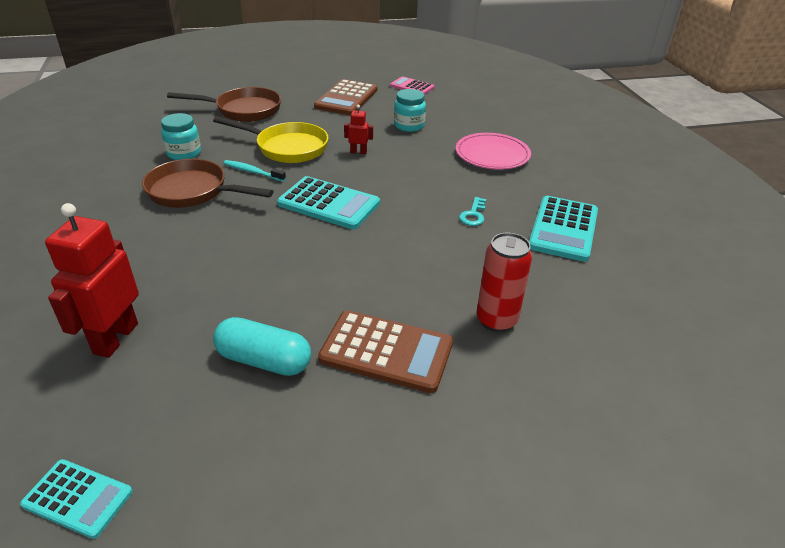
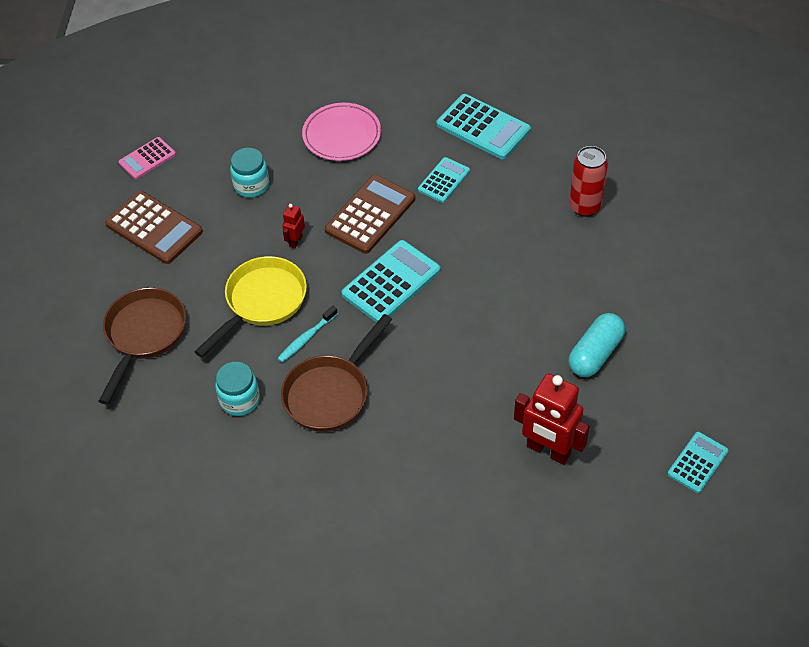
camera: 70 degrees left, 15 degrees up
(386, 351) = (602, 279): brown calculator -> brown calculator (370, 215)
(473, 215) = (444, 180): turquoise key -> turquoise calculator

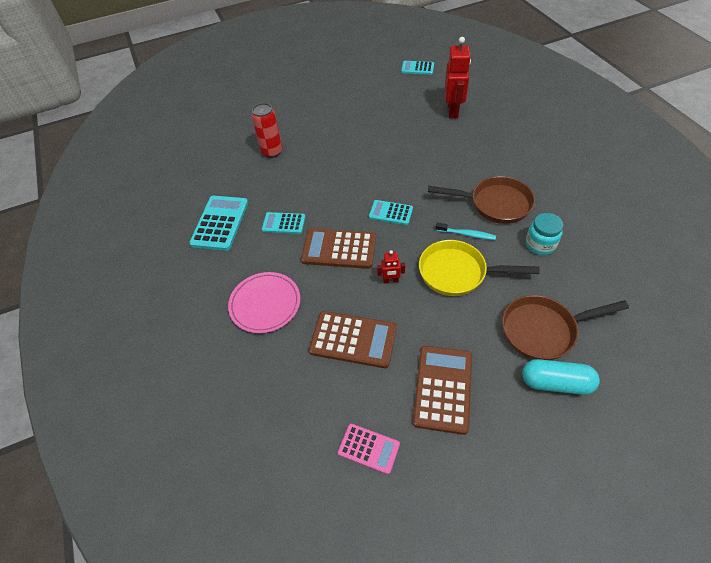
camera: 115 degrees left, 0 degrees up
(251, 185) = (353, 339): turquoise jar -> brown calculator
(391, 282) = (390, 213): turquoise calculator -> turquoise calculator, size x0.60
(595, 354) = (379, 115): turquoise capsule -> turquoise capsule (556, 383)

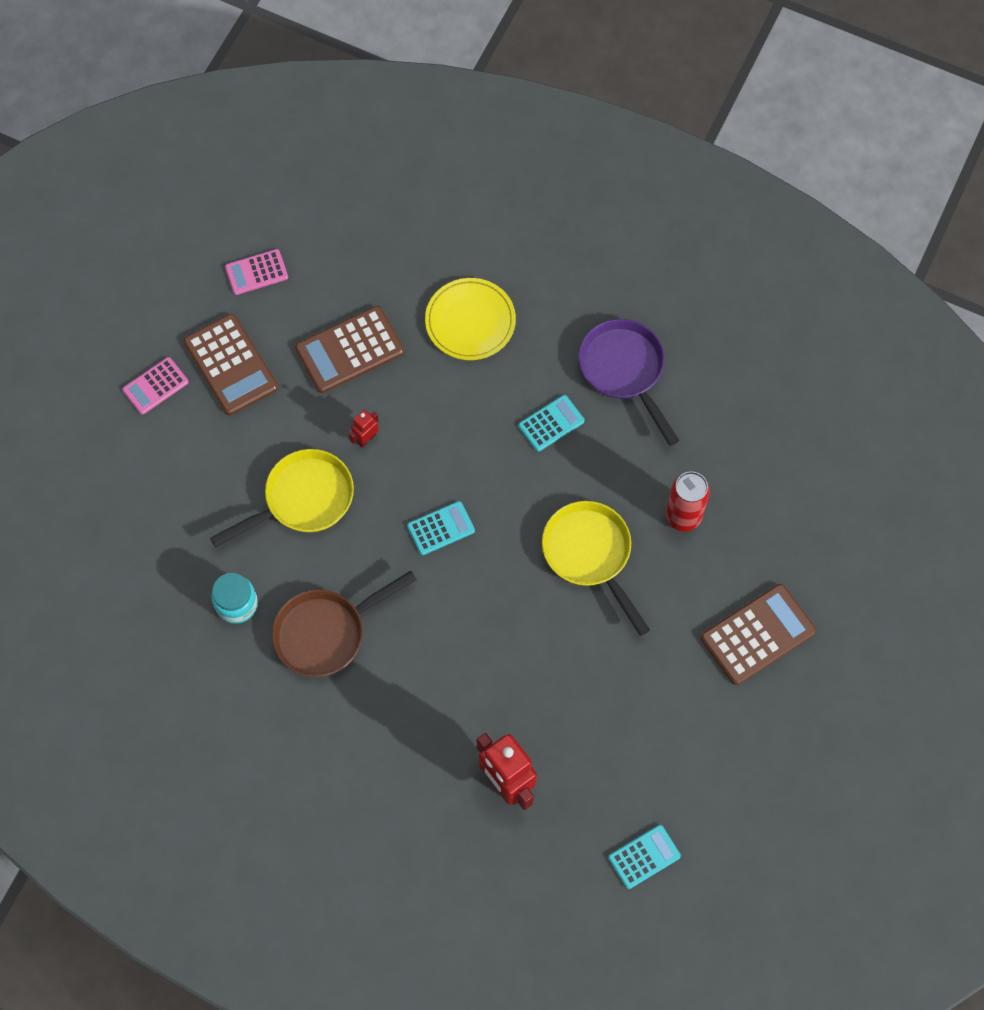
camera: 135 degrees right, 15 degrees up
(220, 223) = (624, 371): turquoise calculator -> purple pan
(265, 304) = (470, 321): pink plate -> yellow plate
(329, 162) = (590, 555): none -> yellow pan
(339, 249) = (456, 436): brown calculator -> brown calculator (758, 634)
(467, 234) = (329, 560): turquoise toothbrush -> none
(512, 414) = (155, 386): none -> pink calculator
(543, 330) = (173, 492): brown pan -> none
(556, 383) = (133, 443): turquoise capsule -> none

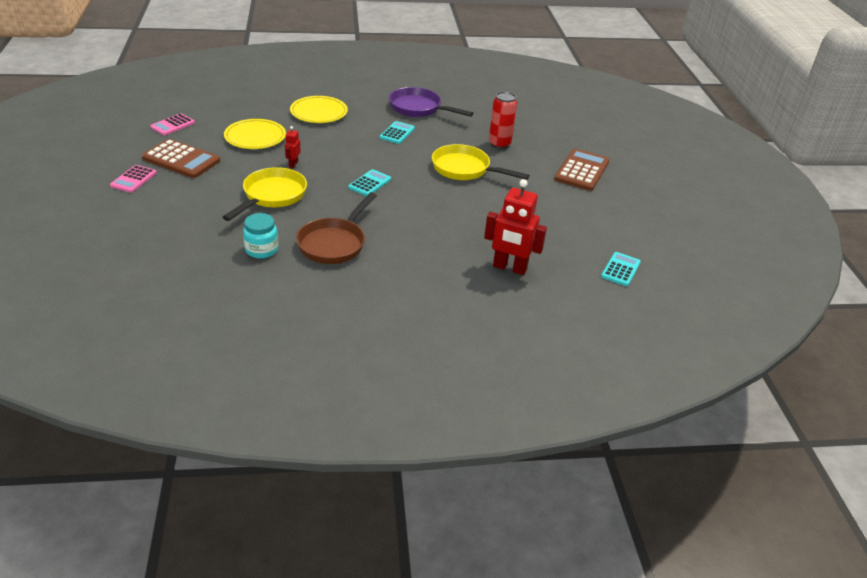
camera: 35 degrees left, 30 degrees down
(349, 350) = (255, 137): brown calculator -> yellow plate

